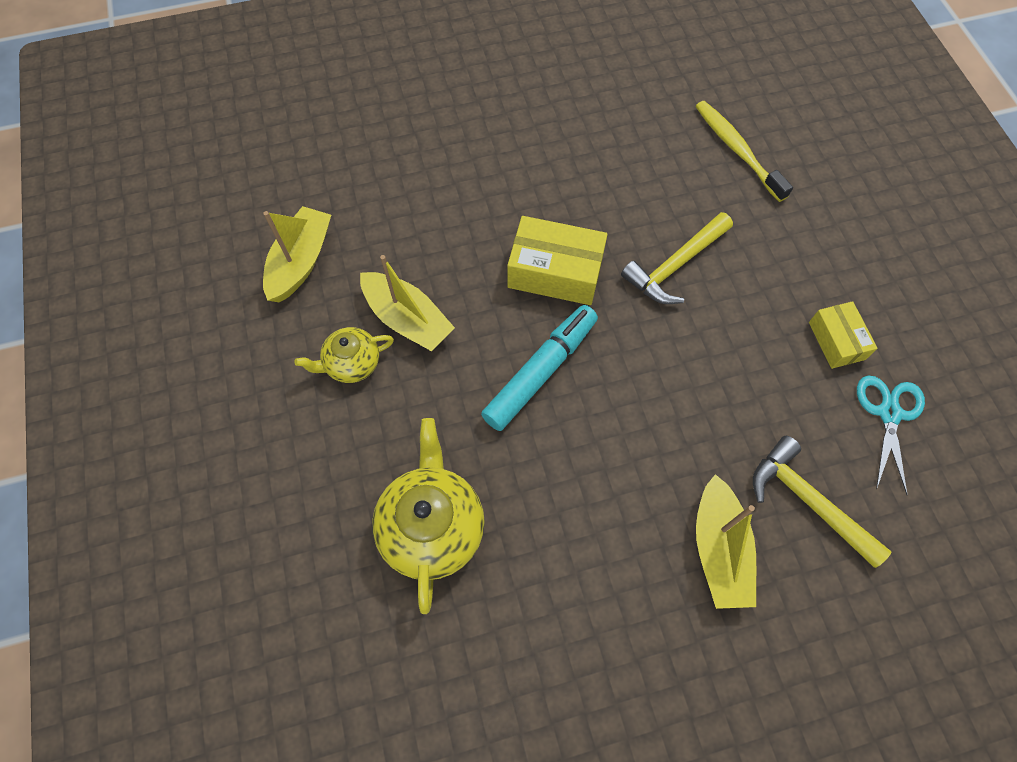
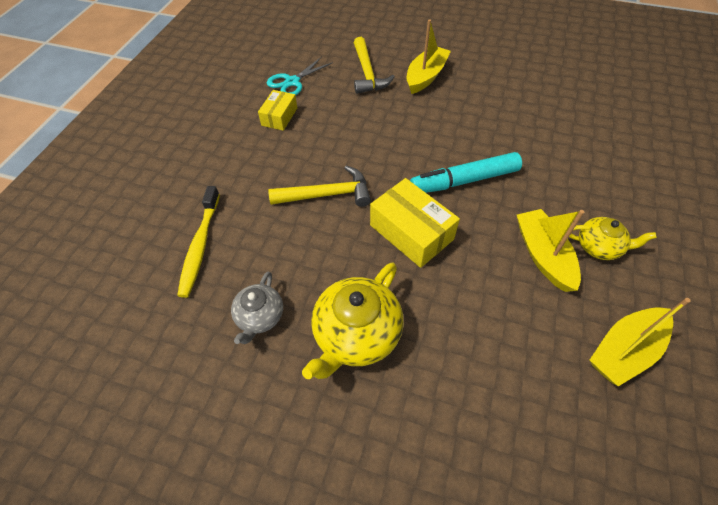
camera: 145 degrees left, 10 degrees down
(432, 526) = (574, 142): yellow teapot -> yellow teapot (356, 334)
(624, 127) = (260, 317): none -> grey teapot

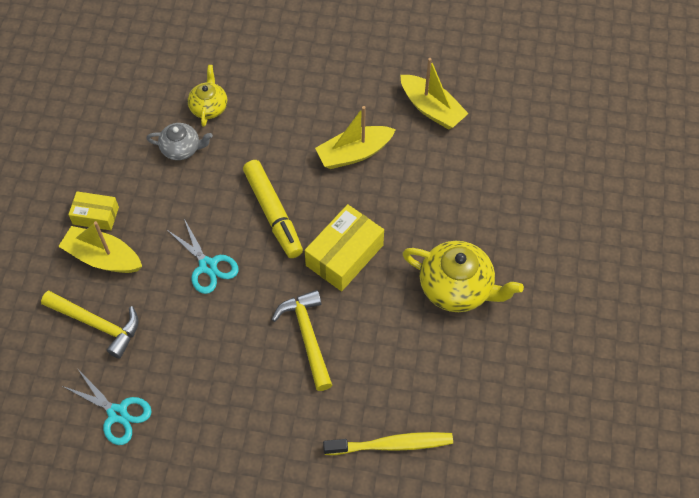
camera: 100 degrees left, 5 degrees up
(260, 317) = (457, 367): grey teapot -> grey teapot (181, 149)
(279, 117) = (188, 413): yellow box -> yellow box (96, 215)
(367, 73) = (97, 324): yellow hammer -> yellow hammer turned 45 degrees clockwise
(411, 133) = (208, 266): none -> turquoise scissors
(464, 180) = (273, 213): turquoise marker -> yellow marker
(599, 247) = (338, 113): yellow teapot -> yellow teapot (209, 107)

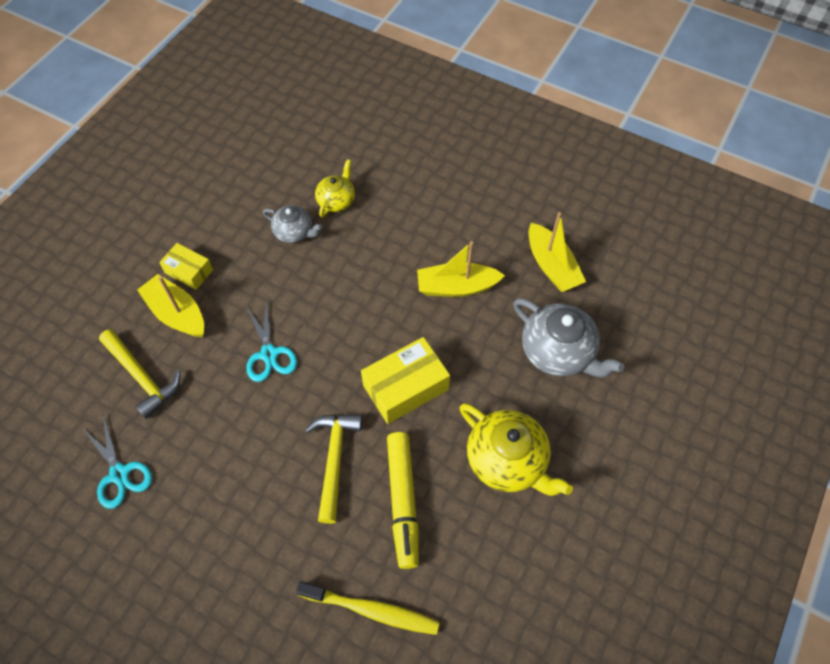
camera: 20 degrees right, 0 degrees up
(273, 213) = (353, 322): yellow marker -> yellow marker (403, 501)
(466, 183) = (558, 352): none -> grey teapot

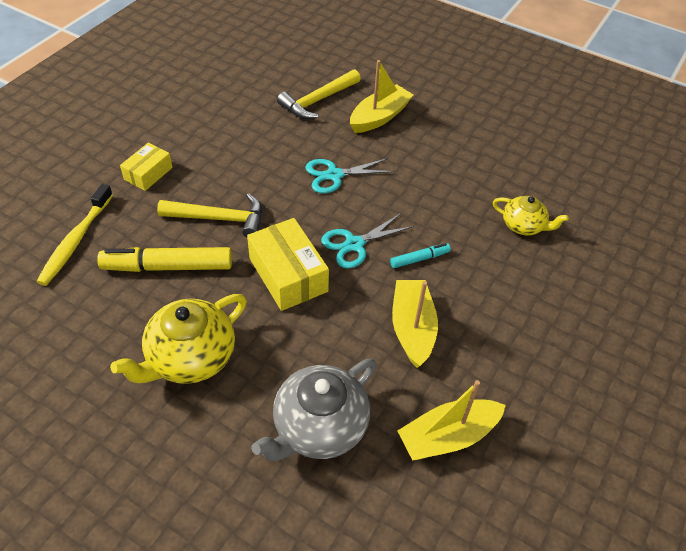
camera: 90 degrees right, 10 degrees down
(119, 474) = (233, 94): turquoise scissors -> turquoise scissors (354, 244)
(189, 271) = (425, 122): yellow box -> yellow box (148, 173)
(294, 232) = (477, 192): grey teapot -> none
(380, 280) = (419, 259): none -> turquoise marker

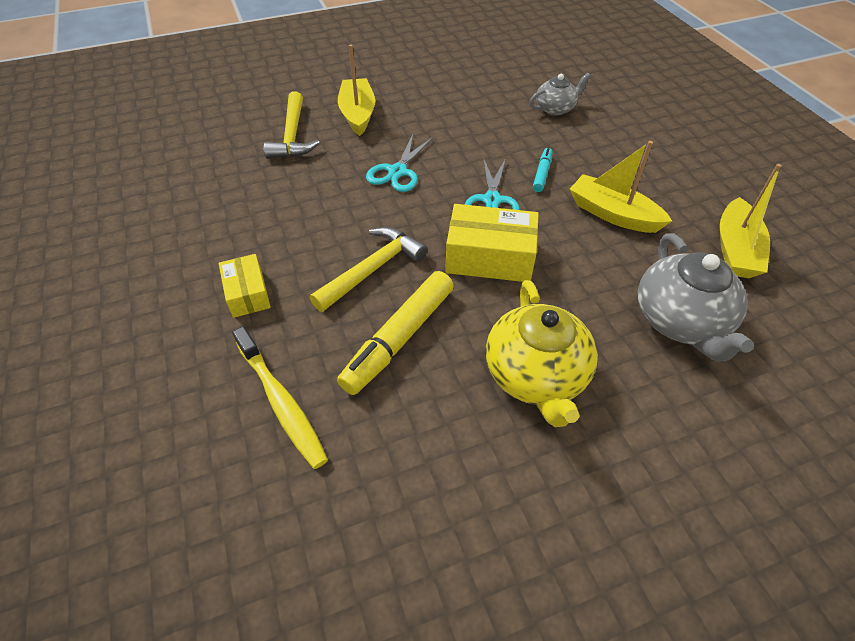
camera: 50 degrees left, 0 degrees up
(523, 226) = (555, 108): yellow teapot -> grey teapot

